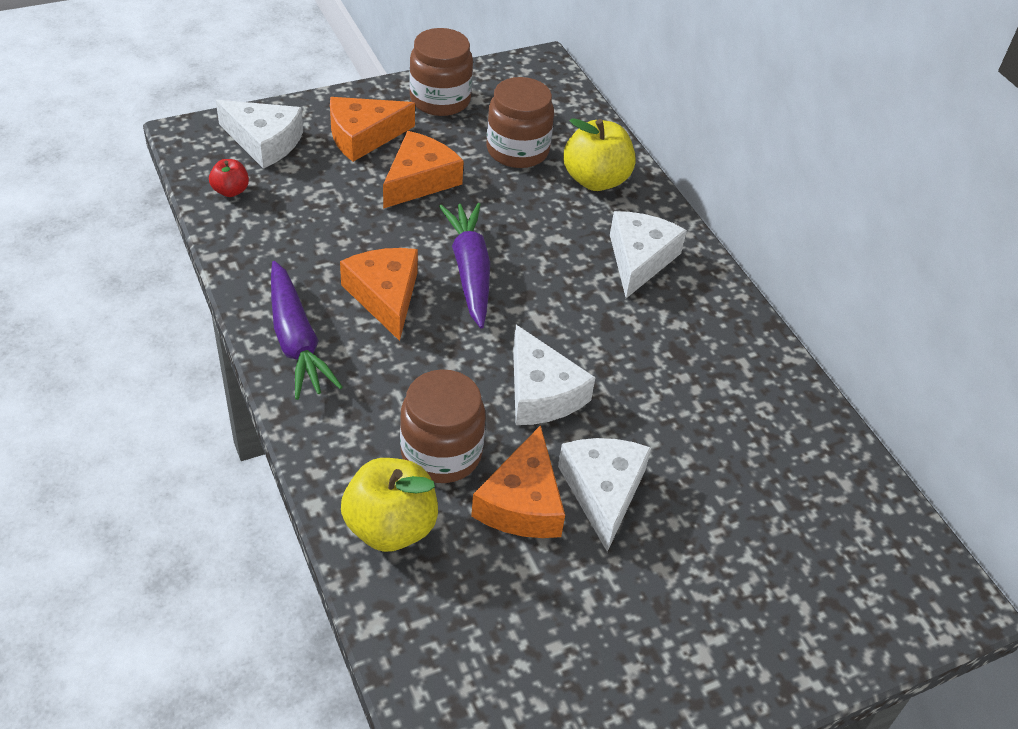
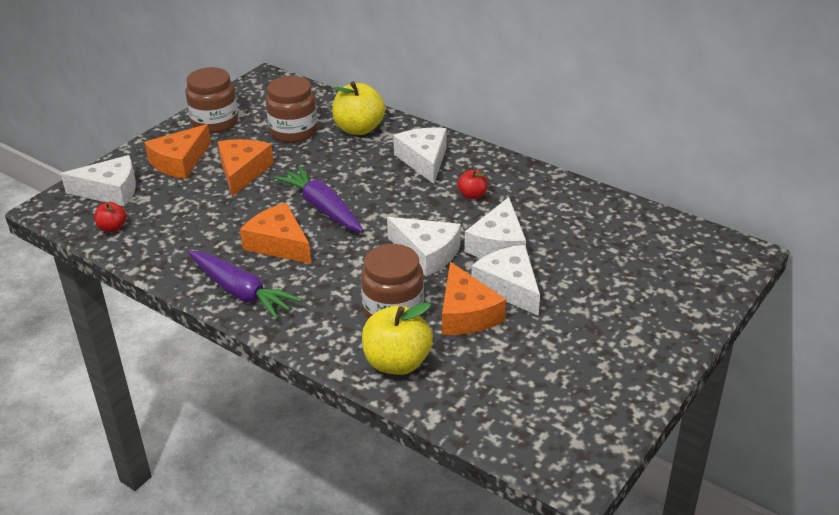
camera: 25 degrees left, 10 degrees down
(637, 423) = (498, 244): none -> white cheese
(660, 337) = (472, 195): none -> red apple

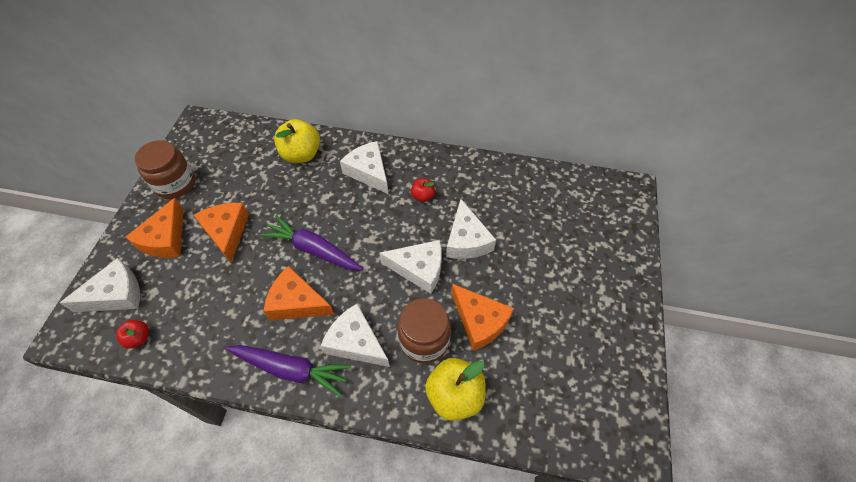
camera: 25 degrees left, 20 degrees up
(293, 131) = (249, 173): brown jar -> none
(509, 287) = (496, 281): white cheese -> white cheese (356, 342)

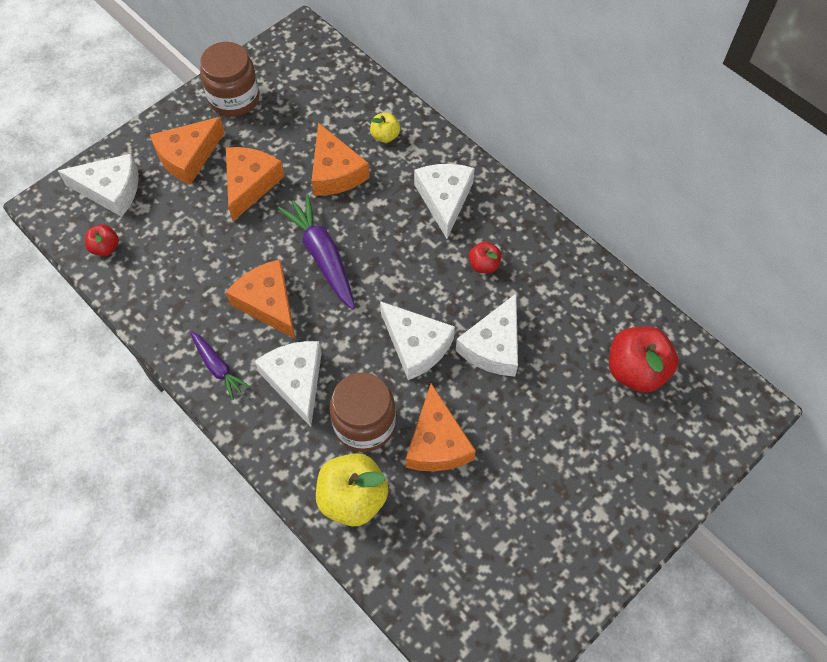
camera: 35 degrees right, 5 degrees up
(283, 193) = (335, 172): none -> orange cheese
(291, 369) = (218, 367): purple carrot -> purple carrot, size x0.60
(301, 154) = (385, 136): yellow apple -> yellow apple, size x0.52
(557, 205) = (636, 370): none -> red apple

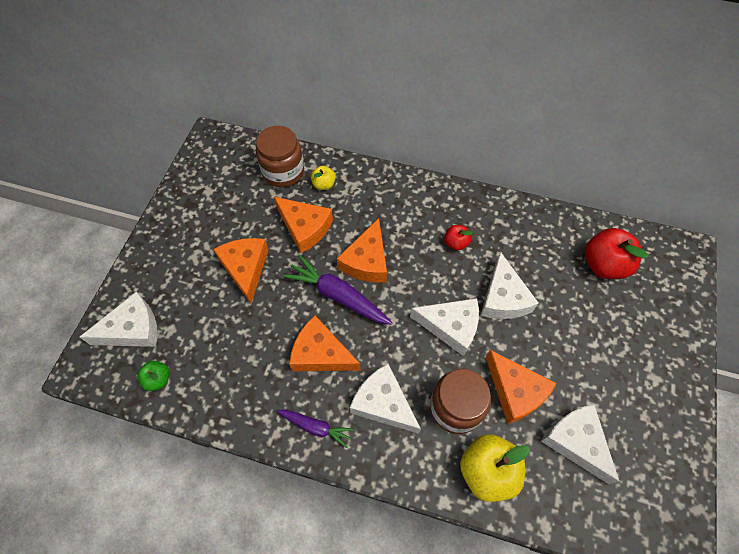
camera: 30 degrees left, 0 degrees up
(105, 248) = (158, 379): red apple -> green apple
(188, 157) = (181, 271): orange cheese -> orange cheese (366, 261)
(234, 98) = (190, 209): brown jar -> brown jar (283, 171)
(444, 199) = (397, 210): white cheese -> white cheese (576, 442)

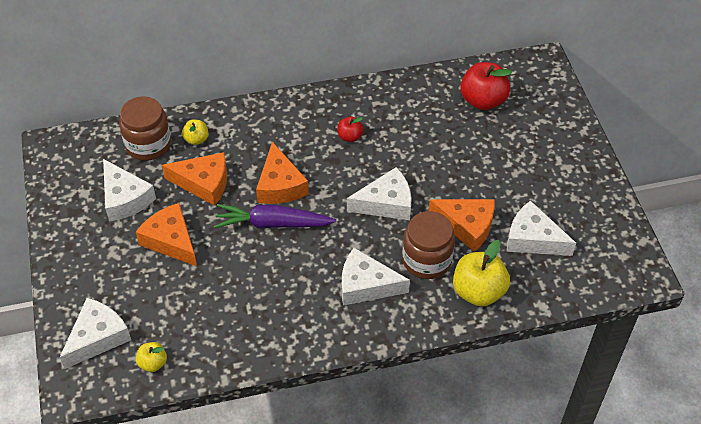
camera: 30 degrees left, 10 degrees down
(158, 379) = (153, 363): green apple -> yellow apple
(316, 427) = (321, 329): purple carrot -> none
(321, 353) = (288, 274): orange cheese -> none
(503, 298) = (416, 162): white cheese -> white cheese (125, 198)

